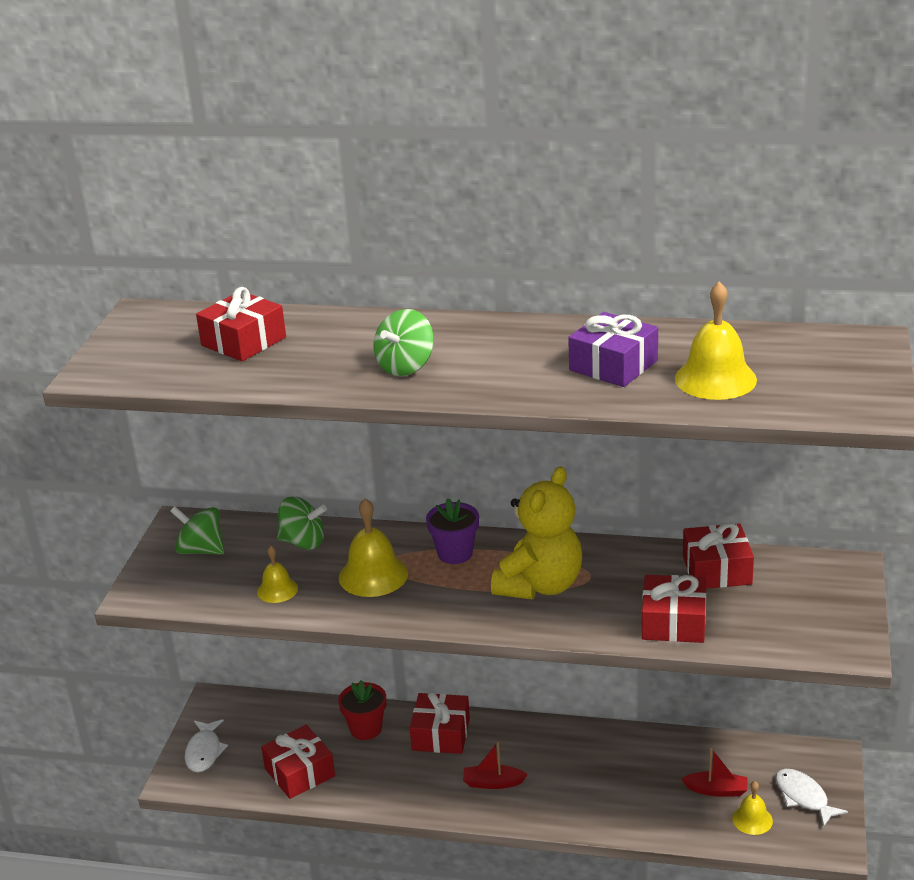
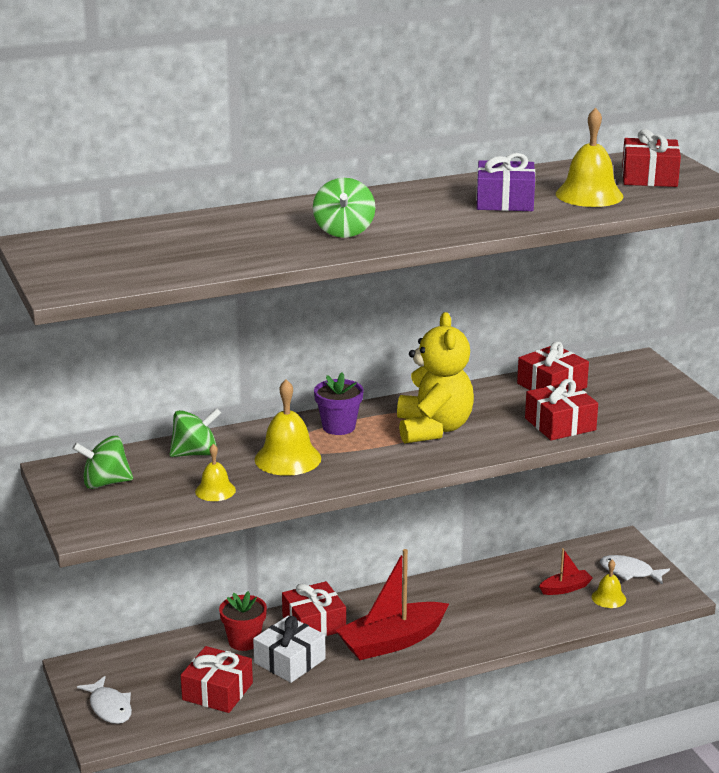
camera: 35 degrees left, 5 degrees down
(243, 341) = (173, 242): red gift -> red gift (649, 177)
(385, 766) = (289, 661): none -> white gift
(493, 783) = (392, 641): red boat -> red boat, size x2.03

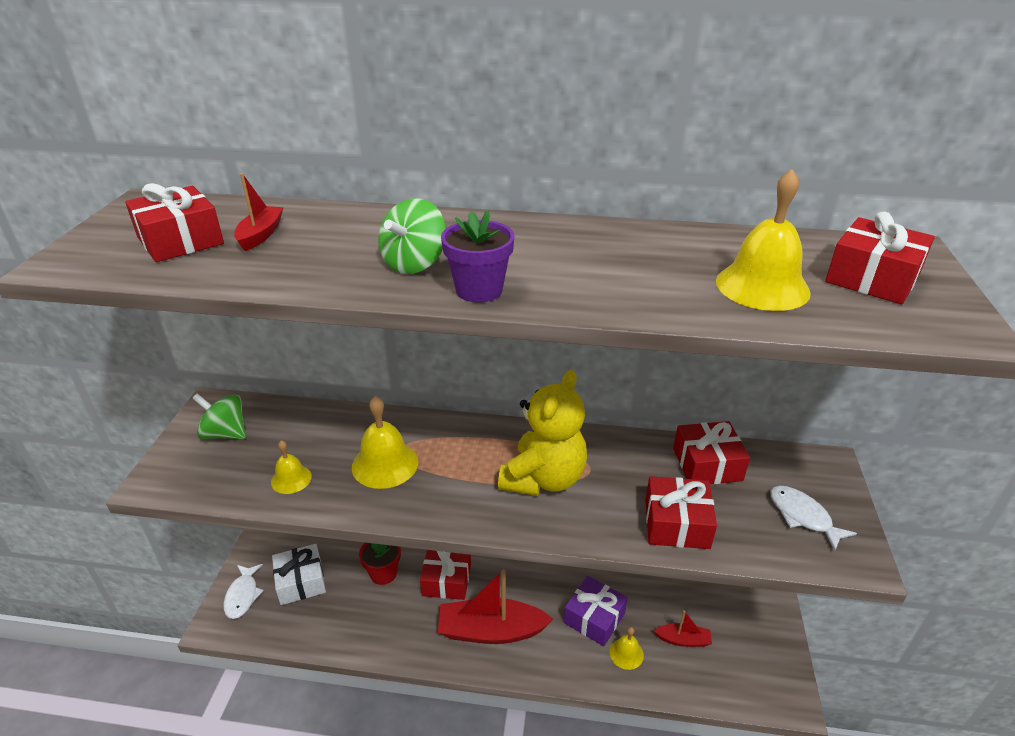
camera: 30 degrees right, 10 degrees up
(191, 240) = (260, 235): none -> red boat
(195, 453) = (322, 427): green spinning top -> none
(217, 691) = (324, 618): red gift -> red gift (180, 240)
(289, 661) = (399, 612): white gift -> white gift (301, 582)
(338, 427) = (462, 442): purple flower pot -> purple flower pot (479, 290)
(504, 201) = (644, 268): purple gift -> purple gift (594, 618)
(608, 598) = (718, 672): yellow bell -> yellow bell (626, 653)
(629, 572) = (758, 648): white fish -> white fish (802, 516)

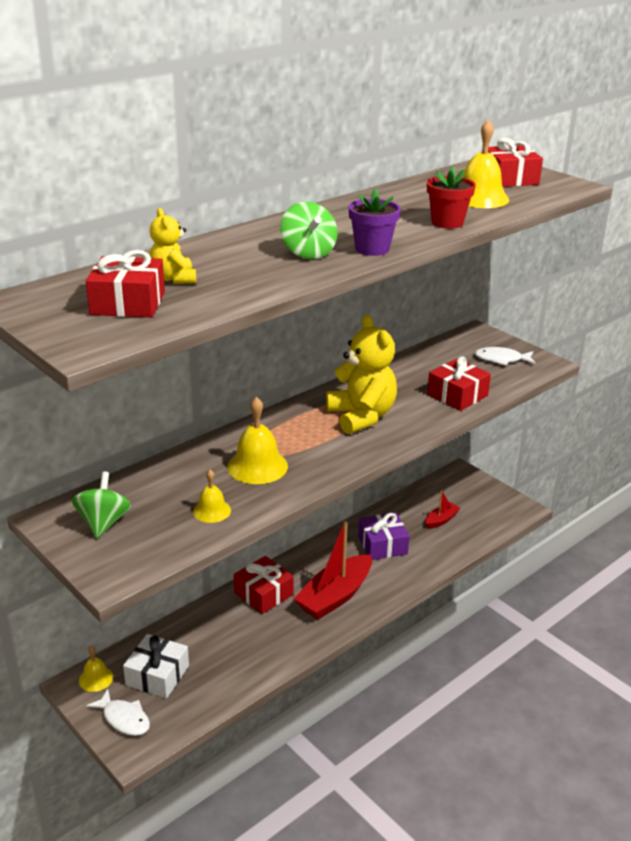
camera: 50 degrees left, 5 degrees down
(225, 433) = (103, 523): green spinning top -> green spinning top turned 120 degrees clockwise
(260, 235) = (173, 279): red boat -> yellow teddy bear
(383, 573) = (213, 624): red flower pot -> red flower pot (447, 223)
(626, 653) = (423, 548): yellow bell -> yellow bell (96, 678)
(707, 464) = (427, 362): red gift -> none

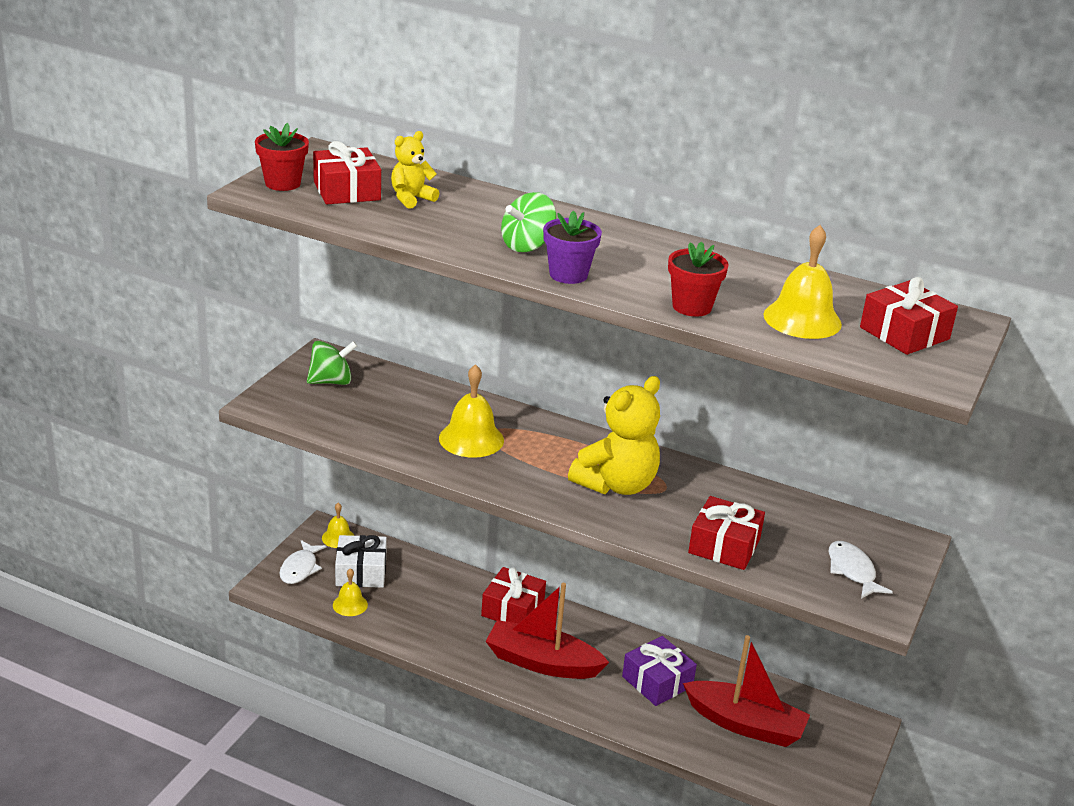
camera: 65 degrees right, 0 degrees up
(78, 330) = (282, 183): none -> red flower pot
(212, 511) = (382, 430): yellow bell -> yellow bell (350, 604)
(441, 520) = (745, 724): red boat -> red boat, size x2.03

